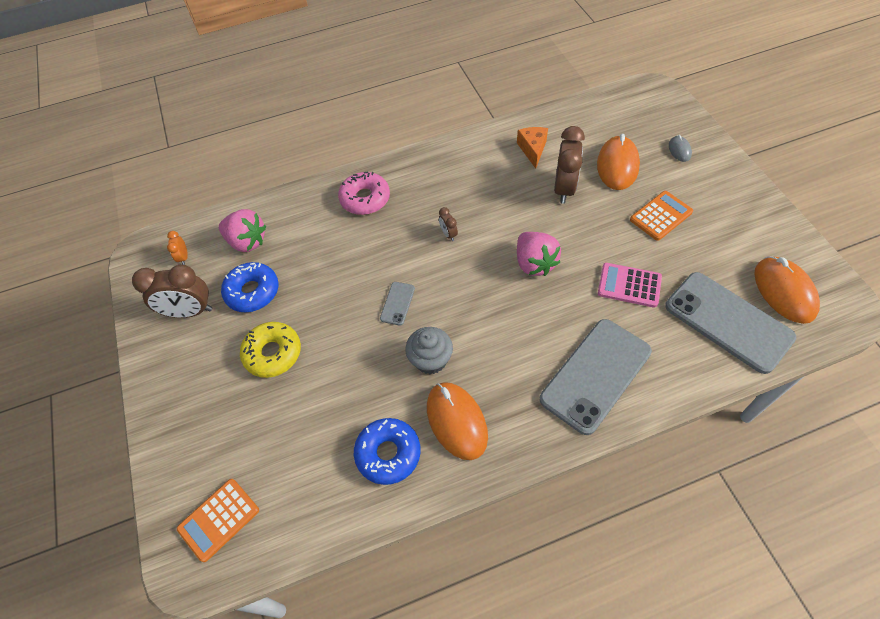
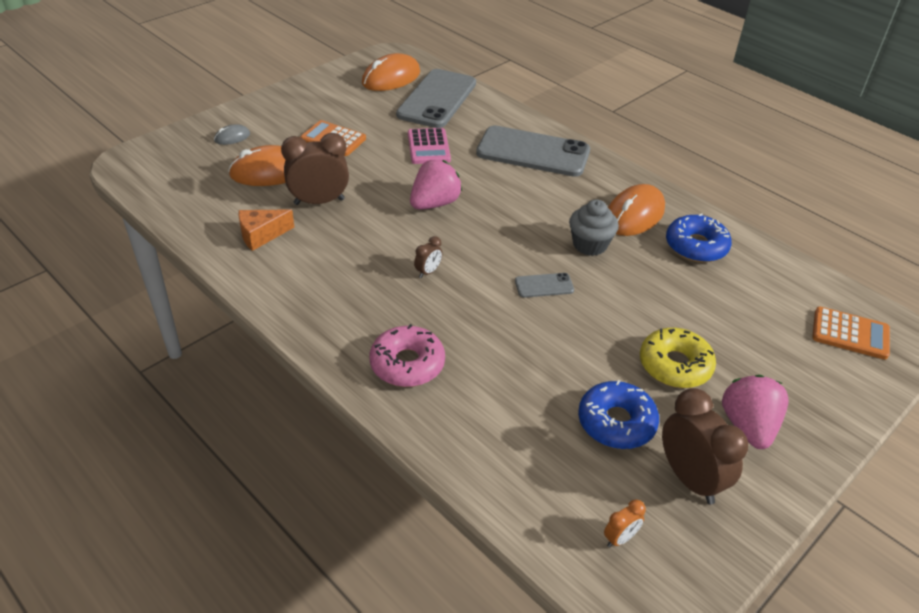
camera: 120 degrees left, 15 degrees down
(247, 241) = (547, 468): pink strawberry -> pink strawberry (748, 426)

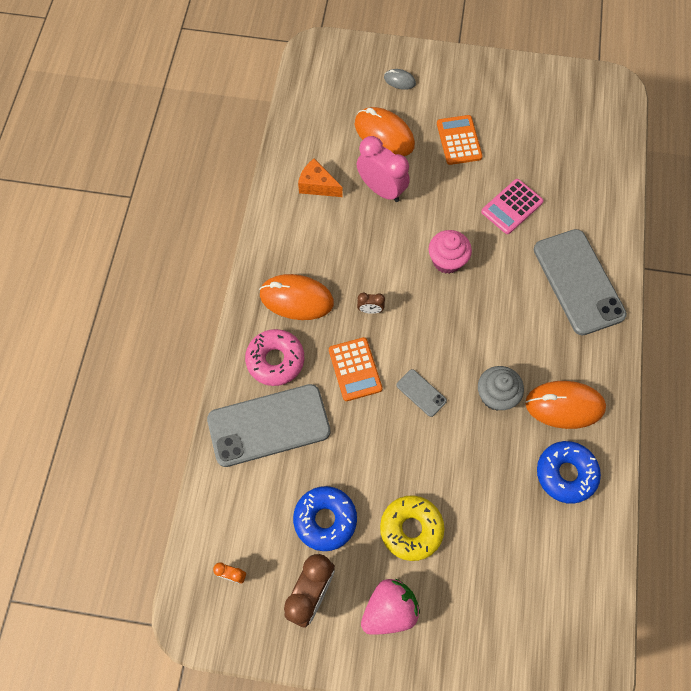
camera: 55 degrees right, 25 degrees up
(319, 201) = (381, 189): brown clock -> pink clock
(391, 78) = (578, 113): orange mouse -> orange mouse (296, 299)
(434, 203) = (447, 260): pink strawberry -> pink cupcake
(437, 99) = (582, 165): grey phone -> grey phone (269, 425)
(850, 334) = (556, 644): orange calculator -> orange calculator (355, 369)

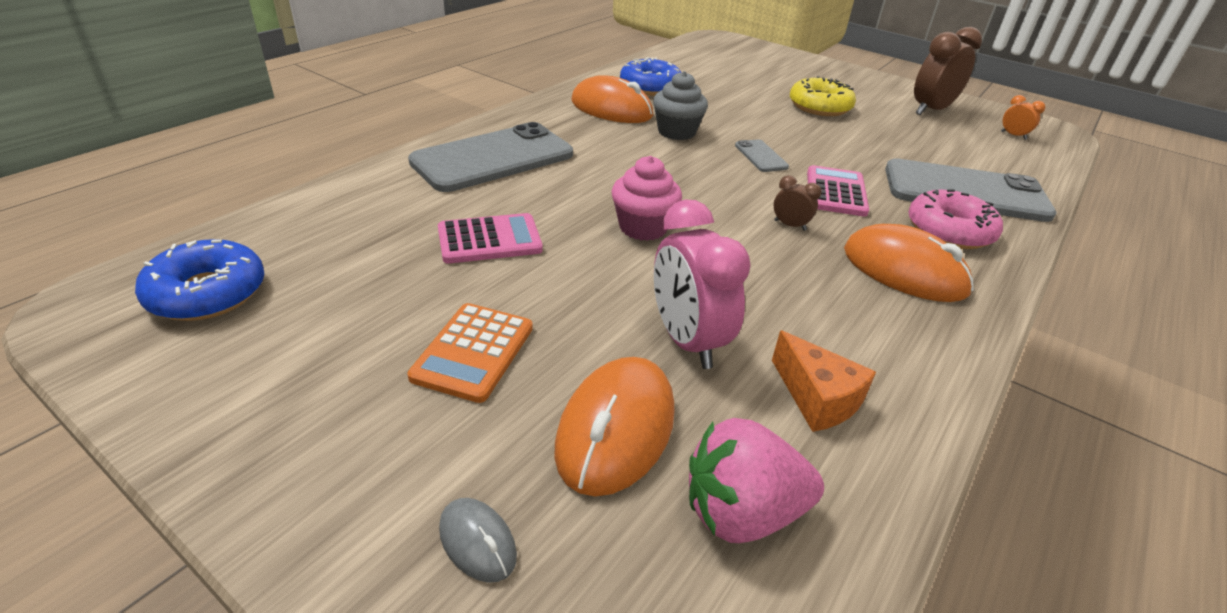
camera: 155 degrees left, 30 degrees down
(325, 519) = (907, 131): blue donut -> blue donut (207, 293)
(355, 369) = (836, 192): orange calculator -> pink calculator
(384, 134) = (615, 429): orange mouse -> orange mouse turned 45 degrees clockwise
(389, 609) = (859, 89): pink strawberry -> pink strawberry (742, 512)
(578, 282) = (493, 158): grey phone -> grey phone turned 45 degrees clockwise

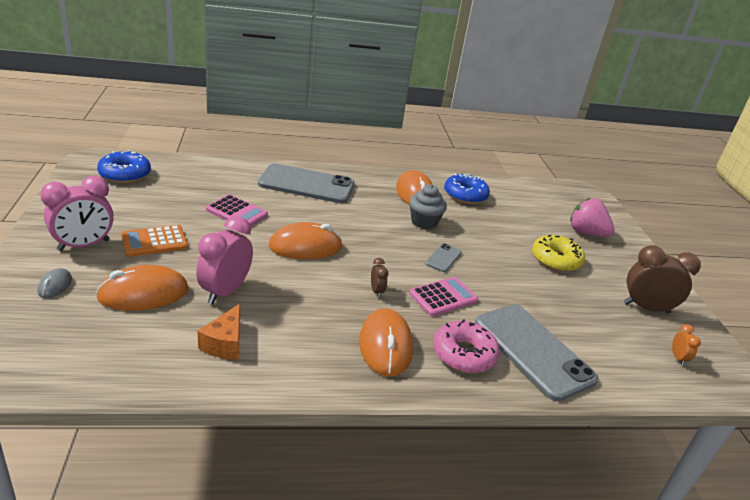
camera: 45 degrees right, 5 degrees down
(382, 443) = (84, 245): none -> pink clock
(643, 227) = (305, 247): pink cupcake -> orange mouse
(742, 512) = (125, 343): pink strawberry -> pink strawberry (586, 233)

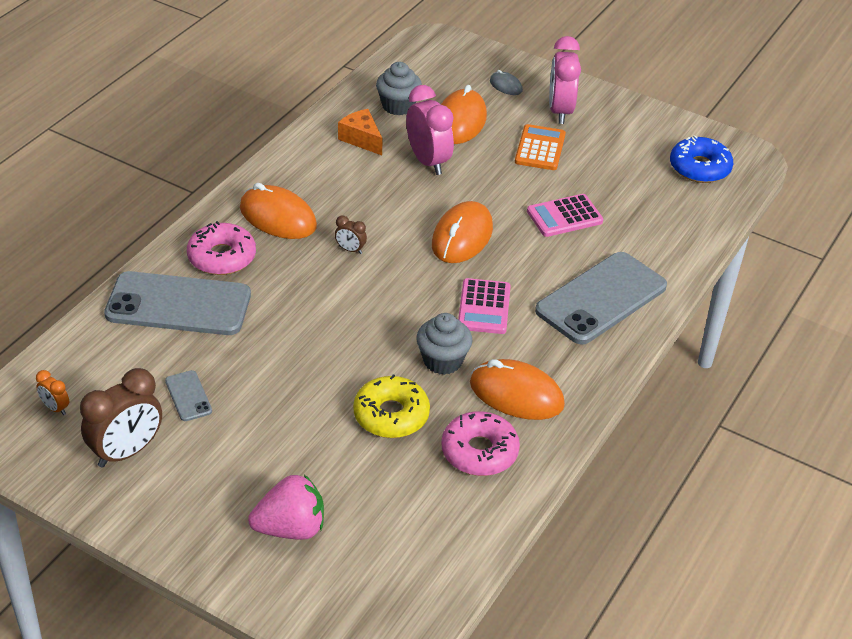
camera: 130 degrees right, 10 degrees up
(144, 342) = (398, 106): none -> grey cupcake
(443, 258) = (360, 332): grey phone -> grey phone (188, 396)
(443, 297) = (301, 290): pink calculator -> pink calculator (484, 307)
(465, 195) = (479, 452): blue donut -> pink donut
(556, 260) = (271, 438): yellow donut -> yellow donut (391, 415)

